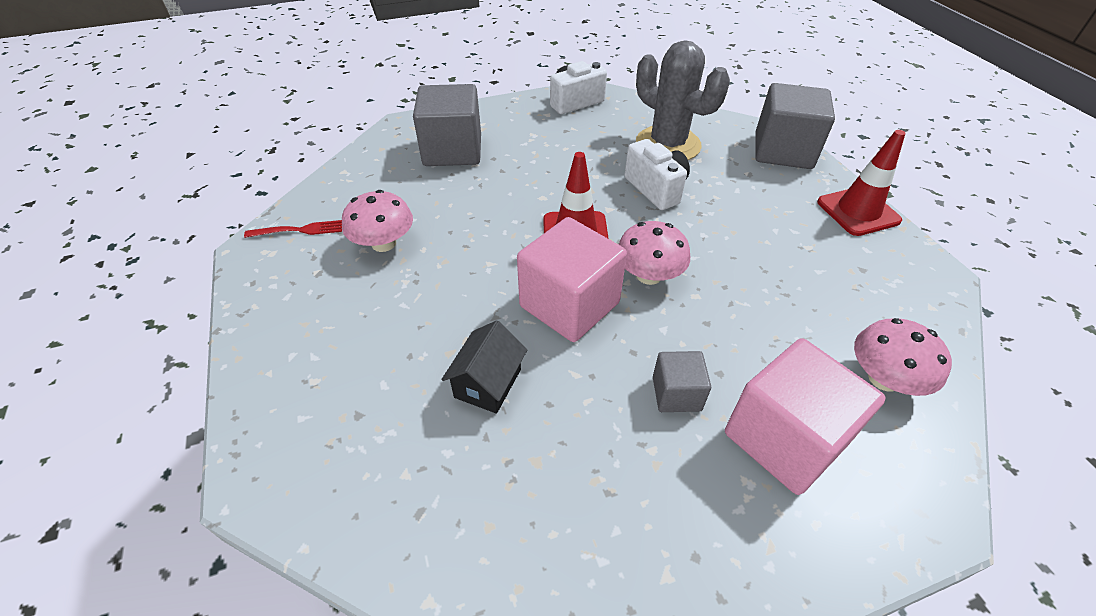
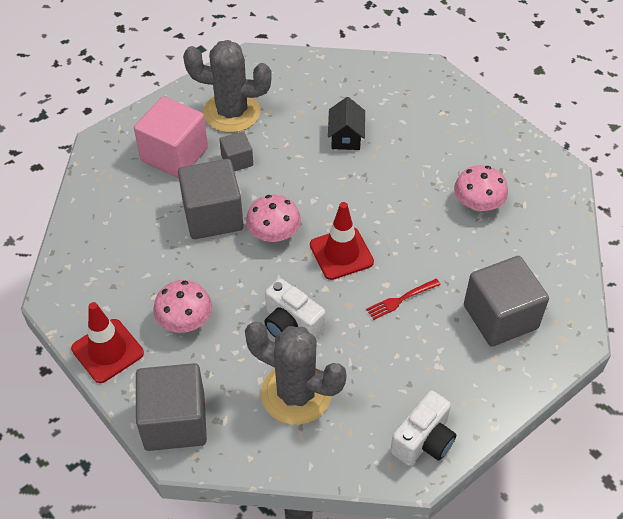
camera: 160 degrees right, 5 degrees up
(299, 230) = (548, 196): red fork -> red fork (401, 299)
(569, 304) = (320, 196): pink cube -> none
(667, 501) = (232, 112): none -> grey cactus
(727, 318) = (213, 216): none -> grey cube
(884, 378) = (113, 203): pink mushroom -> pink mushroom (185, 320)

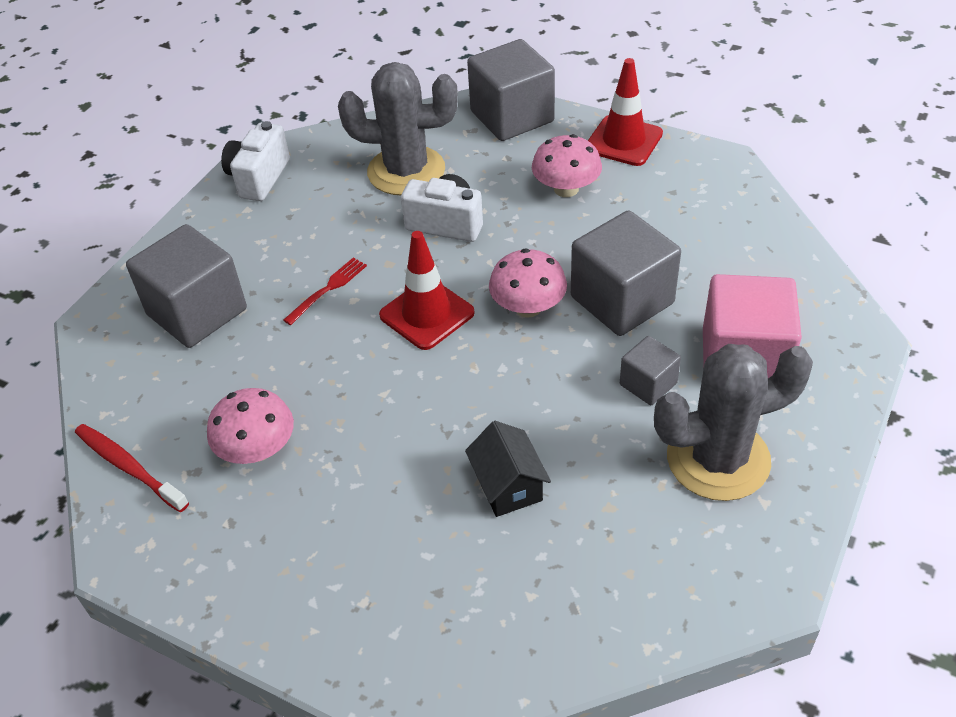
camera: 160 degrees right, 5 degrees down
(557, 220) = (129, 467): none -> red toothbrush

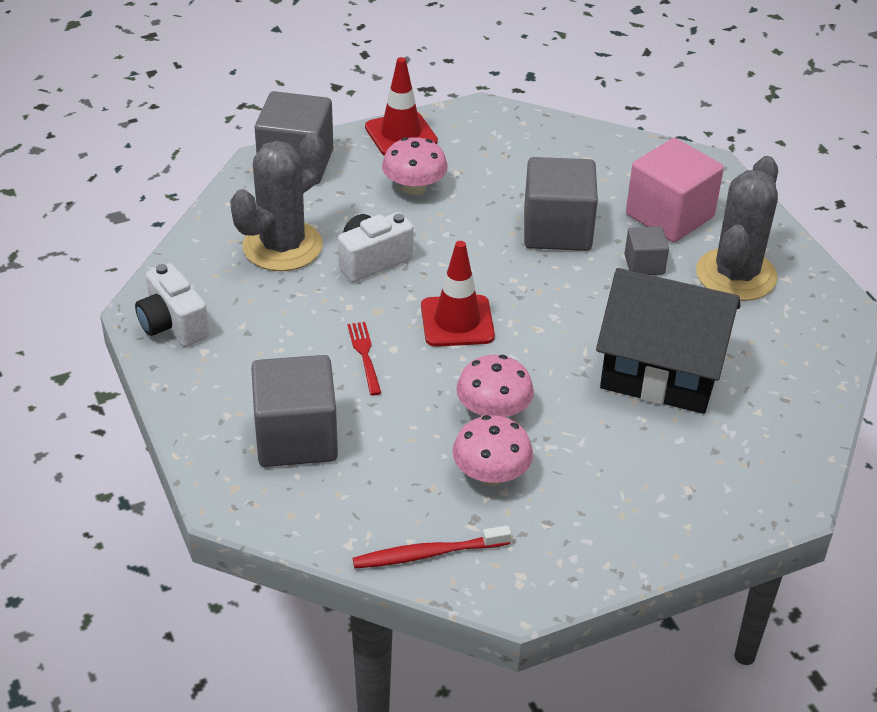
camera: 55 degrees left, 5 degrees down
(508, 486) = (661, 372): black house -> black house, size x2.11
(528, 307) = (511, 272): pink mushroom -> pink mushroom (493, 412)

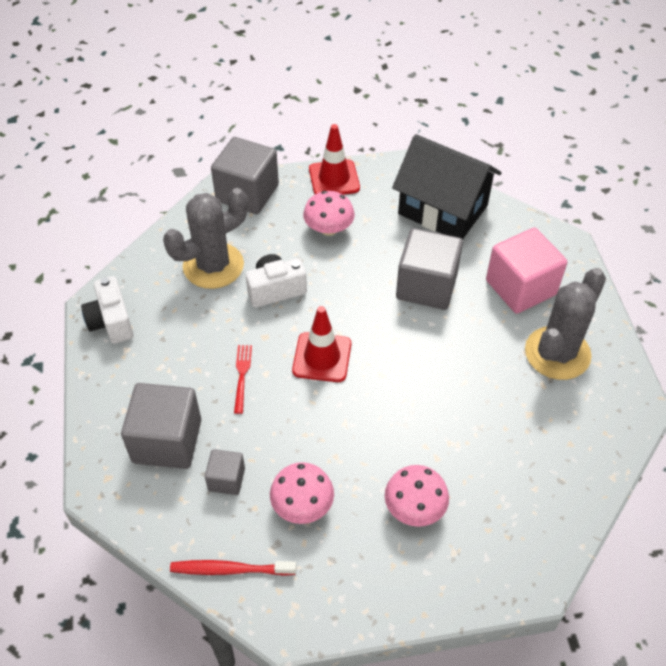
camera: 15 degrees right, 10 degrees up
(493, 412) = (323, 447): pink mushroom -> pink mushroom (414, 507)
(644, 264) = (485, 330): grey cube -> grey cube (226, 479)
(661, 372) = (467, 435): black house -> black house (442, 210)

